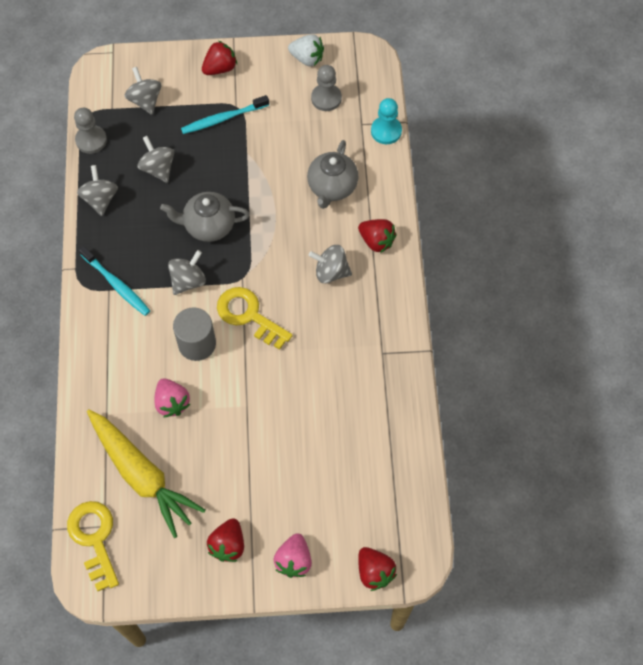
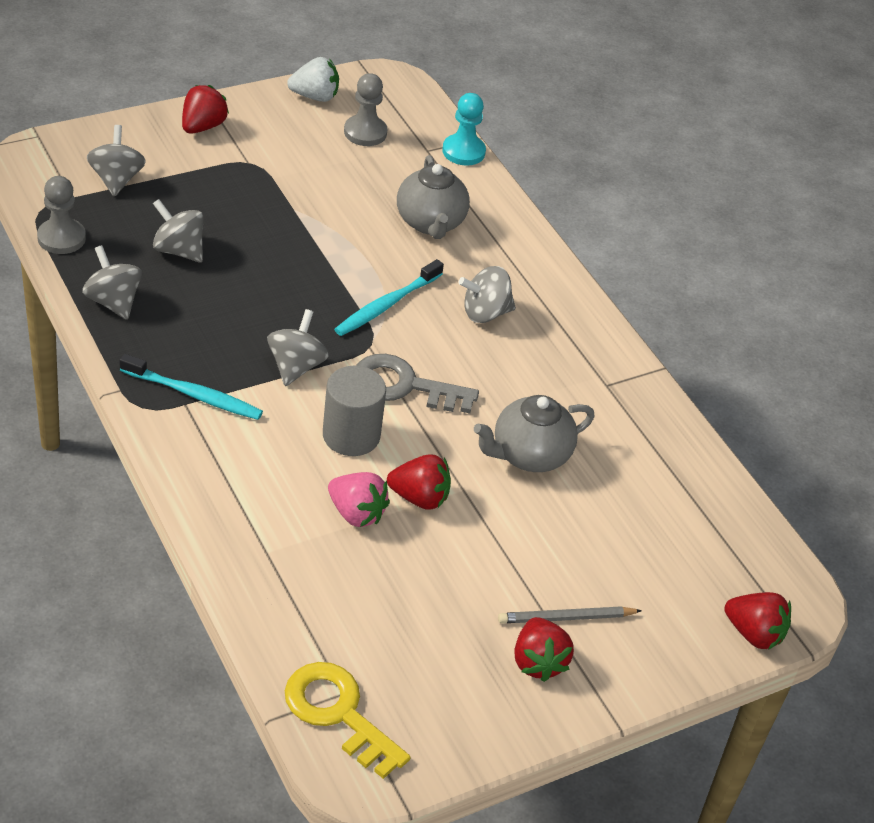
camera: 30 degrees left, 20 degrees down
(142, 475) = (364, 612): yellow carrot -> none
(145, 100) = (116, 179): grey spinning top -> grey spinning top turned 45 degrees clockwise
(208, 226) = (288, 299): grey teapot -> grey teapot (529, 455)
(223, 118) = (239, 179): turquoise toothbrush -> turquoise toothbrush (386, 305)
(248, 315) = (404, 386): yellow key -> grey key
(262, 520) = (566, 618): none -> grey pencil
(294, 560) = (639, 653): pink strawberry -> none
(376, 241) = (523, 267): red strawberry -> red strawberry (419, 498)

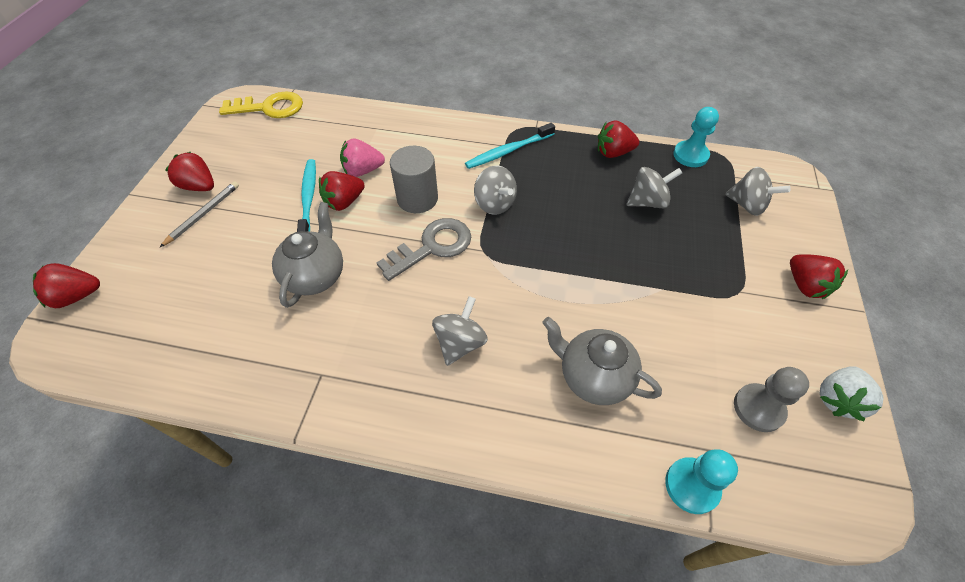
camera: 135 degrees right, 10 degrees up
(61, 238) = (690, 155): grey pawn -> turquoise pawn
(113, 302) = (613, 153): grey spinning top -> red strawberry
(386, 305) = (515, 284): turquoise toothbrush -> turquoise toothbrush (308, 198)

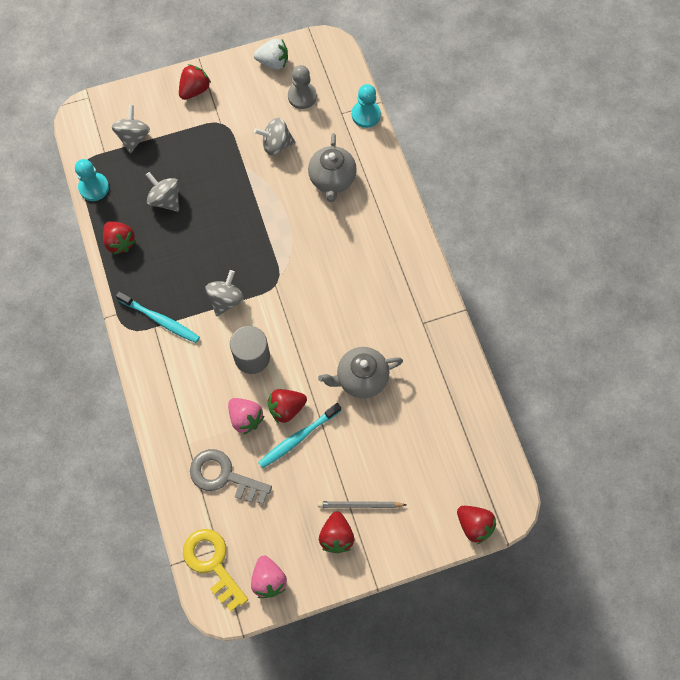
camera: 120 degrees left, 15 degrees up
(220, 132) = (268, 579): none -> pink strawberry
(344, 202) = (286, 408): red strawberry -> red strawberry turned 135 degrees clockwise
(432, 247) = (291, 318): grey key -> grey key (224, 476)
(460, 343) = (354, 259): grey spinning top -> grey spinning top (276, 144)

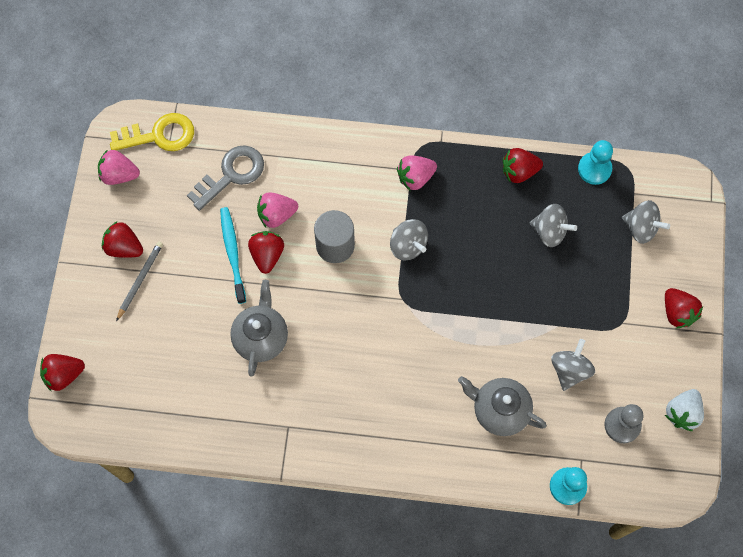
camera: 115 degrees right, 0 degrees up
(160, 320) = (415, 177): turquoise toothbrush -> pink strawberry
(166, 200) = (549, 232): grey spinning top -> grey spinning top turned 45 degrees clockwise

